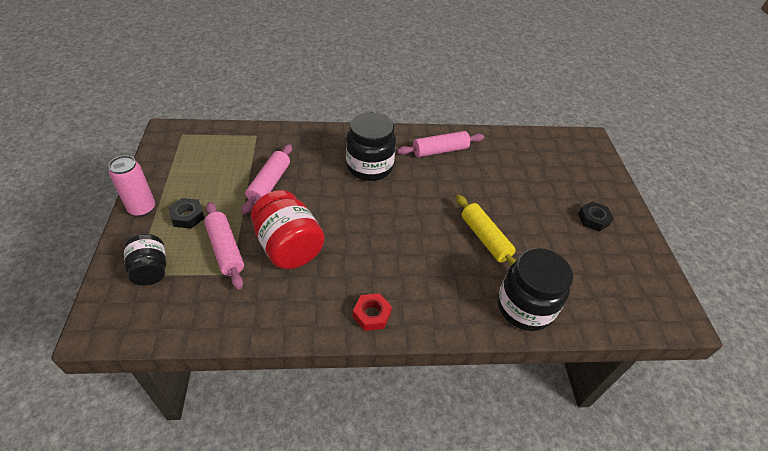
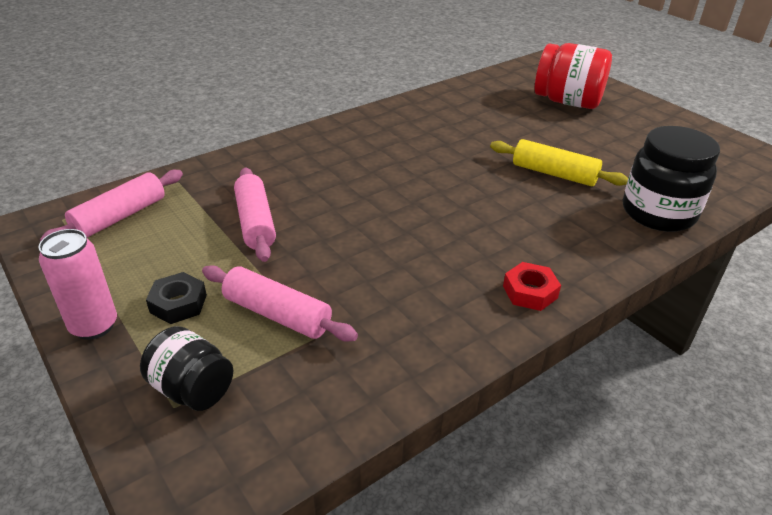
camera: 30 degrees left, 10 degrees down
(289, 247) = (357, 274): red jar -> red jar (567, 102)
(369, 167) = (360, 160): black jar -> none
(440, 150) = (418, 118): pink rolling pin -> pink rolling pin (120, 217)
(593, 219) = (624, 120): black nut -> none

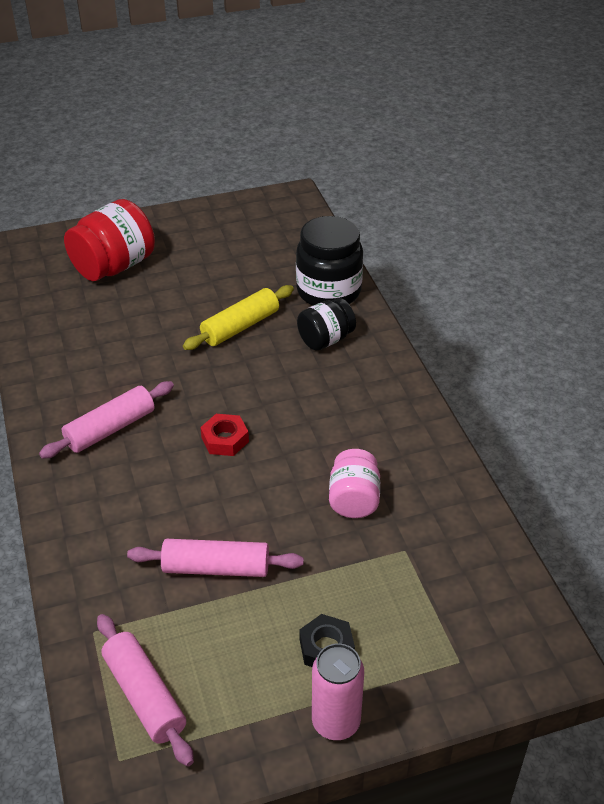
camera: 70 degrees left, 5 degrees up
(192, 389) = (443, 646): black jar -> black jar (325, 339)
(277, 314) = (368, 572): pink rolling pin -> pink rolling pin (110, 429)
(370, 286) = (353, 500): none -> pink jar
(530, 292) = (397, 403): red nut -> red nut (225, 439)

